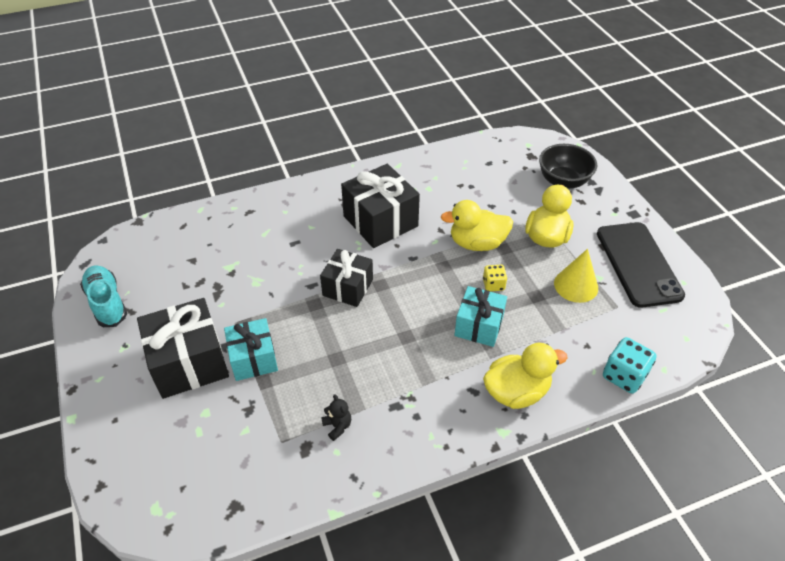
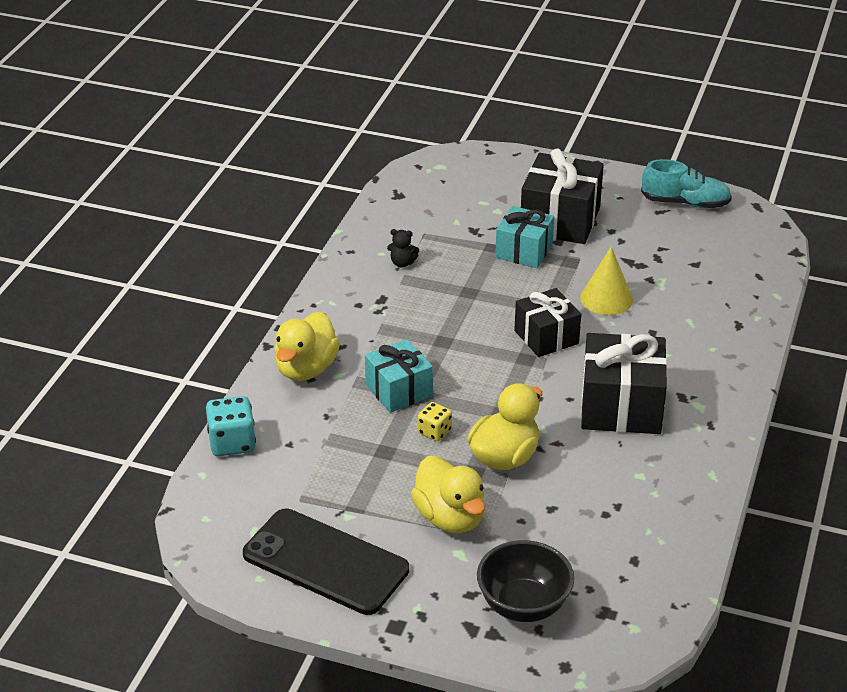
camera: 130 degrees right, 10 degrees down
(576, 285) = (361, 489): yellow cone -> yellow cone (606, 298)

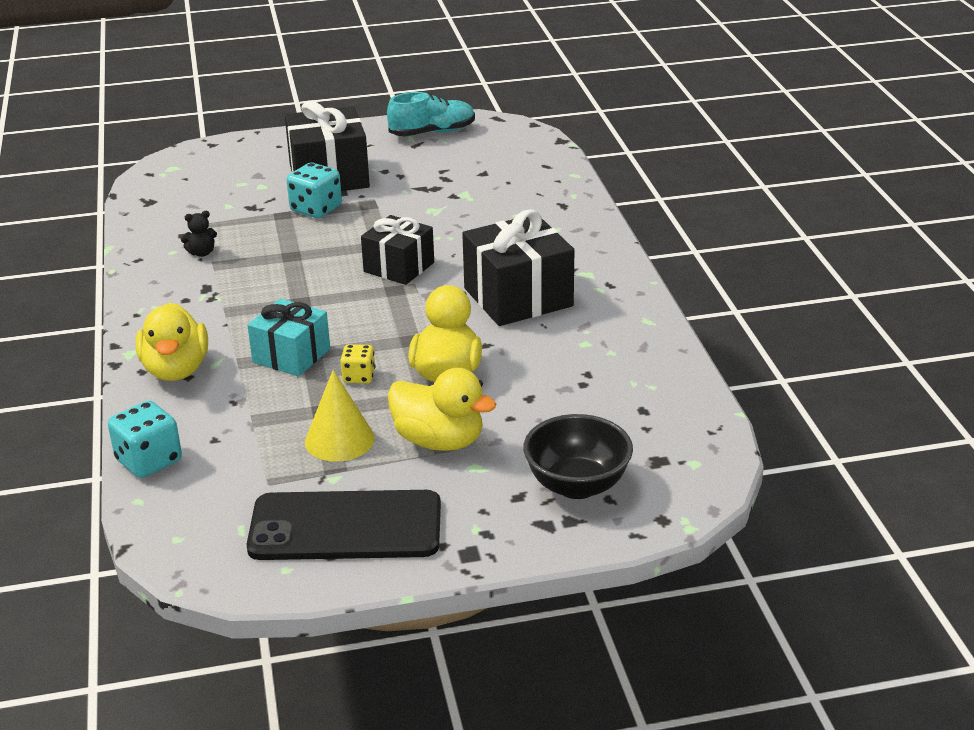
camera: 30 degrees left, 5 degrees down
(524, 251) = (316, 209): turquoise gift -> turquoise dice
(606, 298) = (427, 221): yellow cone -> yellow cone (339, 440)

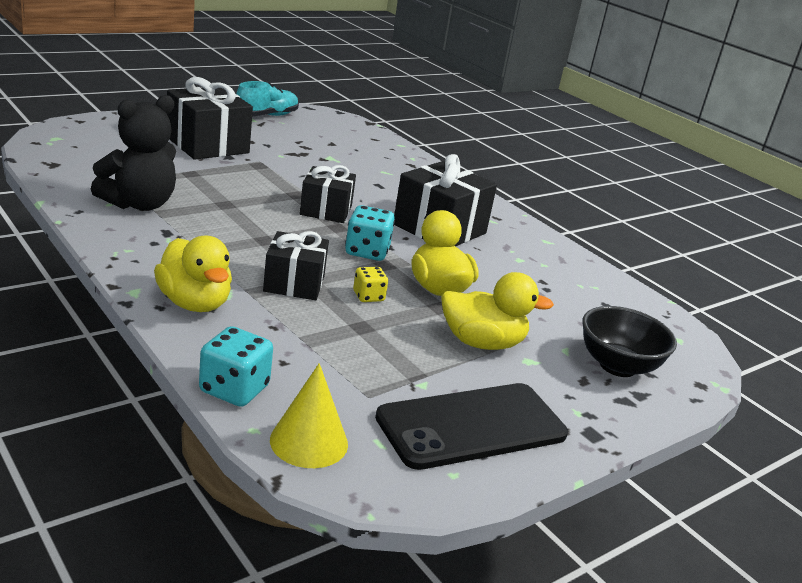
camera: 30 degrees left, 5 degrees down
(202, 253) = (139, 204): black teddy bear -> black teddy bear, size x2.50
(291, 355) = (294, 283): turquoise gift -> black gift
(316, 209) = (217, 169): turquoise dice -> turquoise dice (367, 251)
(339, 440) = (398, 350): yellow cone -> yellow cone (309, 441)

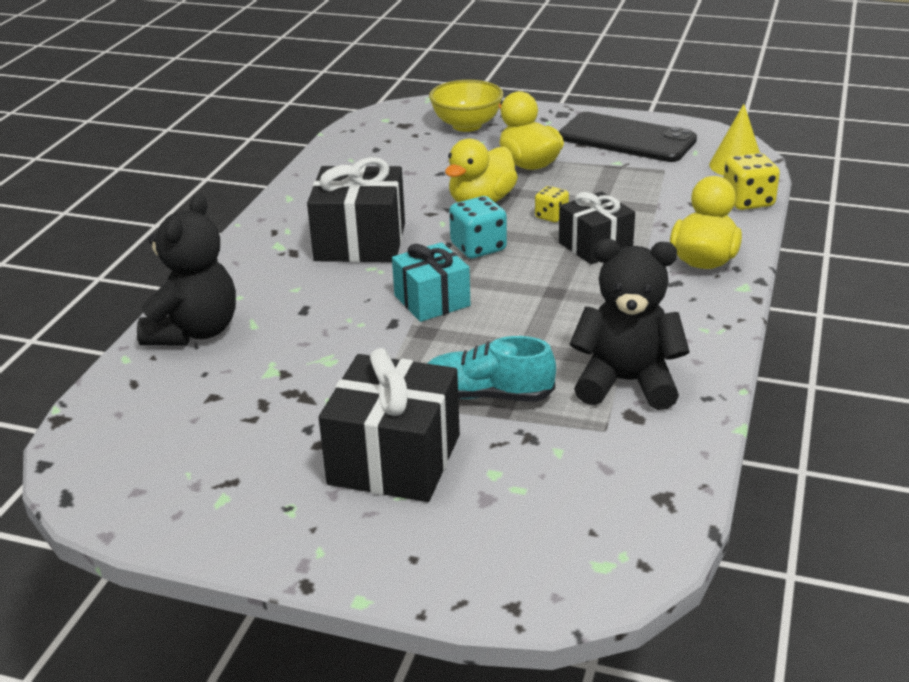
camera: 120 degrees left, 5 degrees up
(234, 389) = (748, 201): turquoise dice -> yellow dice
(267, 116) = (182, 499): turquoise shoe -> turquoise shoe (487, 395)
(326, 210) = (432, 301): black gift -> turquoise gift
(401, 161) = (194, 332): none -> black teddy bear
(617, 366) = (467, 125): black bowl -> yellow bowl

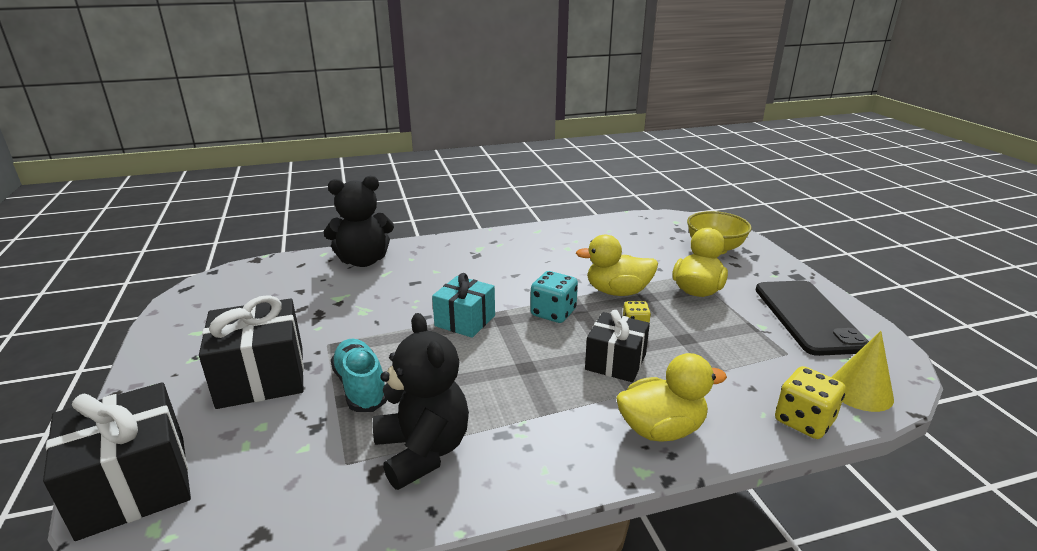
camera: 55 degrees right, 5 degrees down
(360, 242) = (512, 270): black gift -> black gift (133, 485)

